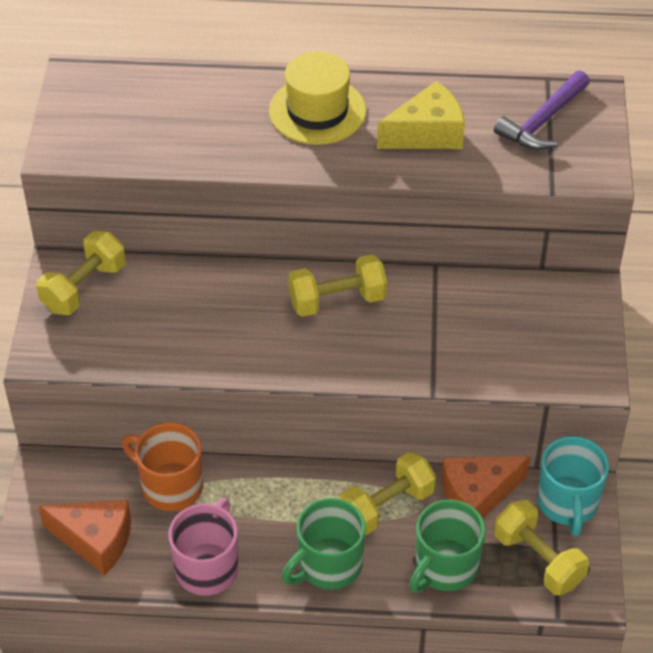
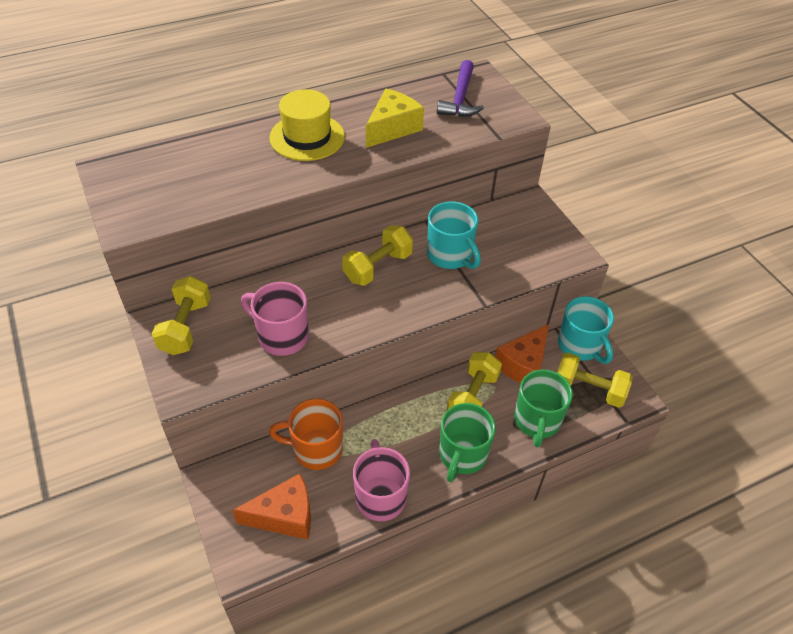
camera: 30 degrees left, 0 degrees up
(177, 339) = (281, 336): none -> pink mug
(434, 320) = (450, 255): none -> turquoise mug

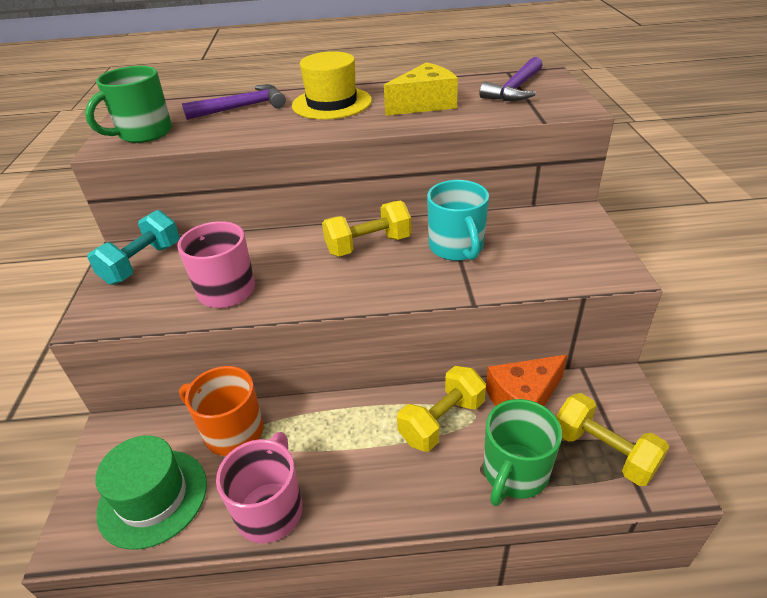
camera: 25 degrees right, 10 degrees down
(185, 327) = (142, 263): yellow dumbbell -> turquoise dumbbell
(223, 154) = (242, 107): none -> purple hammer
(284, 515) = (153, 497): orange cheese -> green hat
(462, 455) = (396, 489): green mug -> green mug (144, 134)
(580, 346) = (608, 395): turquoise mug -> none

